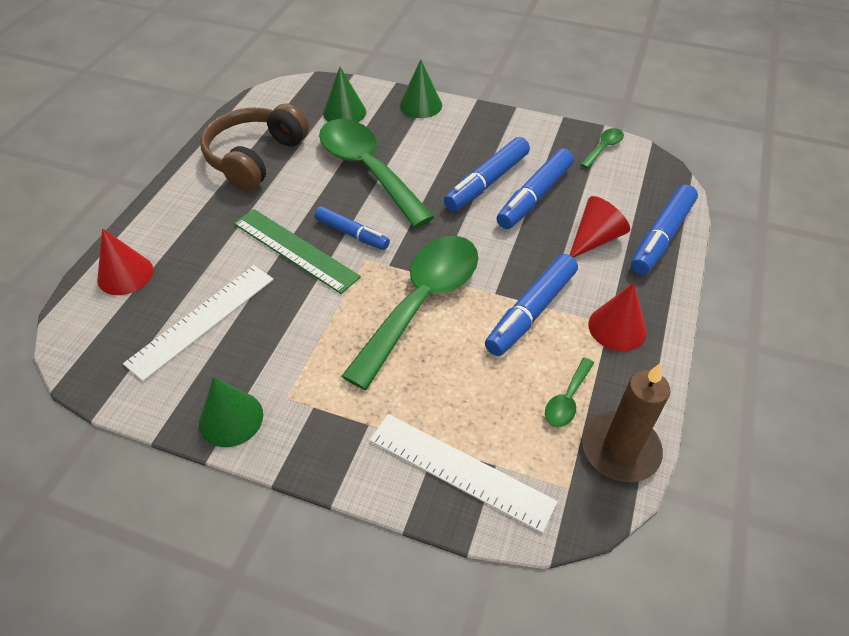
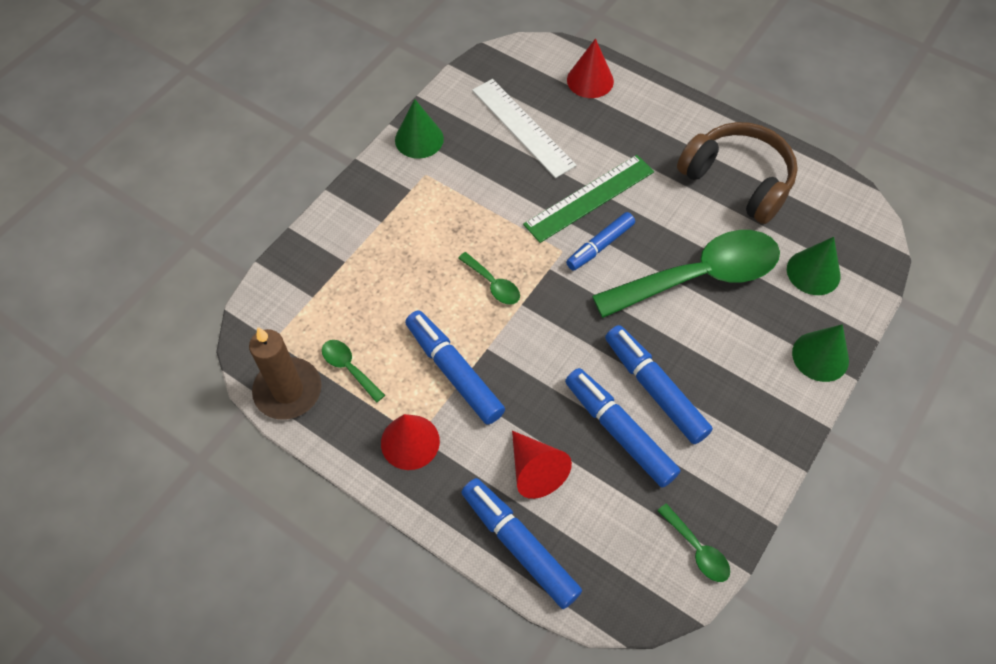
camera: 105 degrees right, 10 degrees up
(421, 303) = (493, 284): green spoon -> green spoon, size x0.41
(460, 471) = (317, 272): white ruler -> none

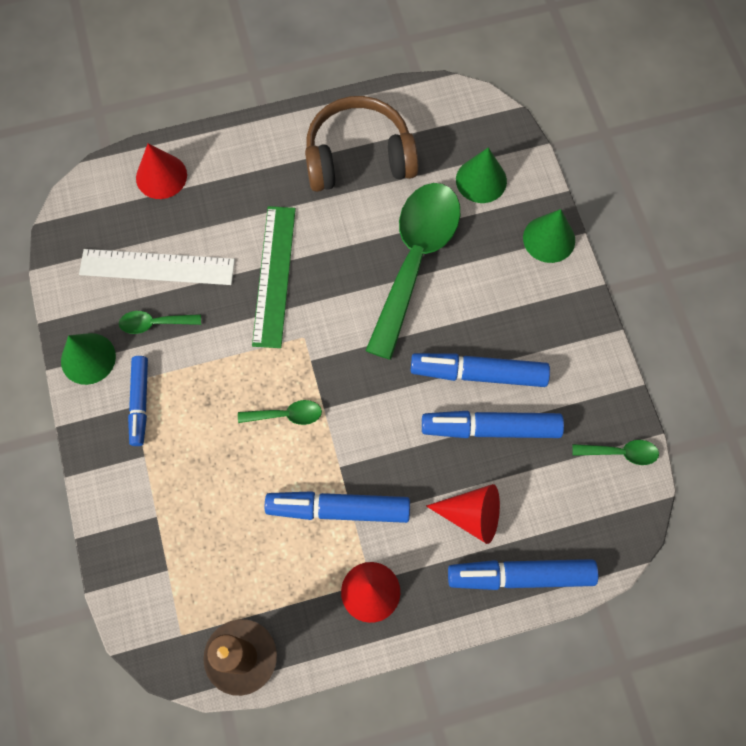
camera: 50 degrees left, 10 degrees up
(349, 368) = (263, 590): green spoon -> green spoon (155, 323)
(600, 246) = (324, 306): blue marker -> blue marker (140, 403)

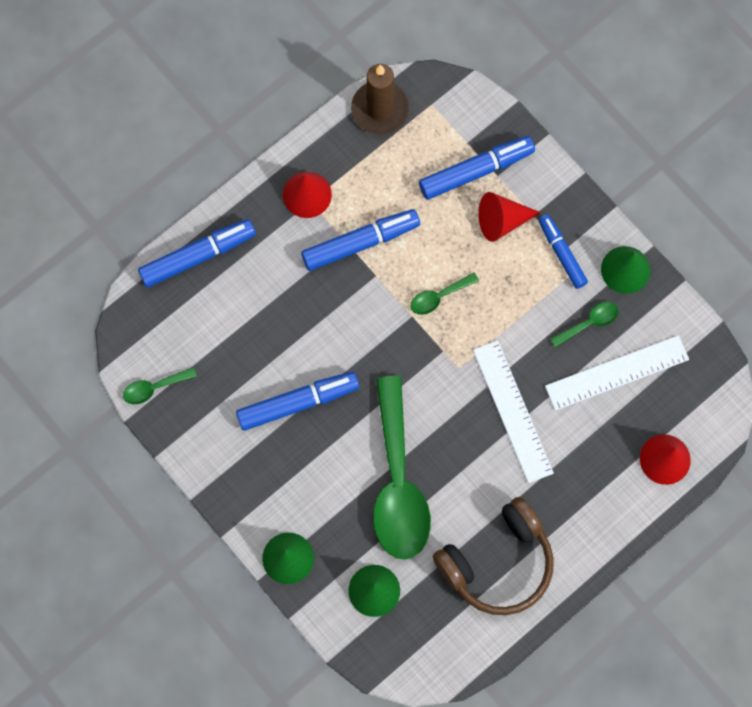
camera: 155 degrees right, 5 degrees up
(274, 275) = (513, 411): green ruler -> white ruler
(471, 515) = (254, 284): red cone -> red cone (502, 221)
(490, 428) = (268, 360): blue marker -> blue marker (476, 171)

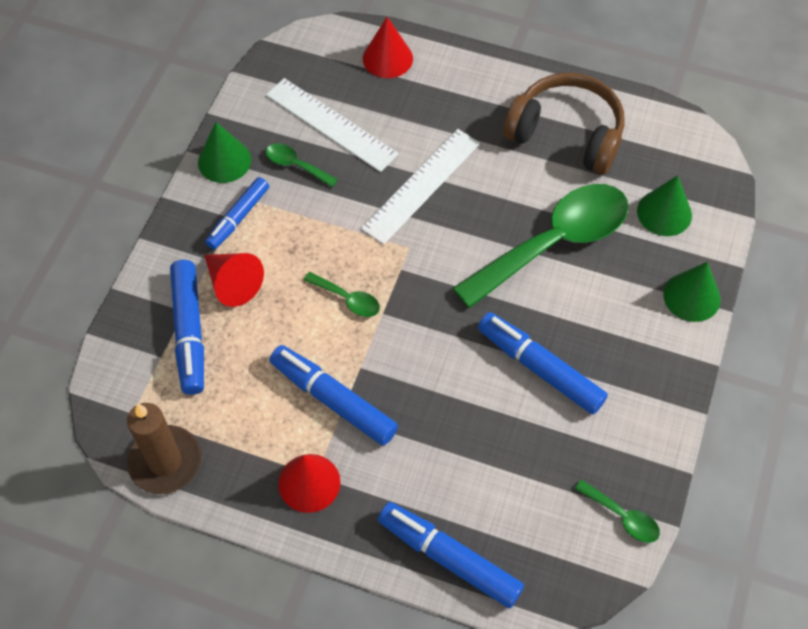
camera: 120 degrees left, 15 degrees down
(476, 171) = (189, 332): blue marker -> blue marker turned 135 degrees counterclockwise

